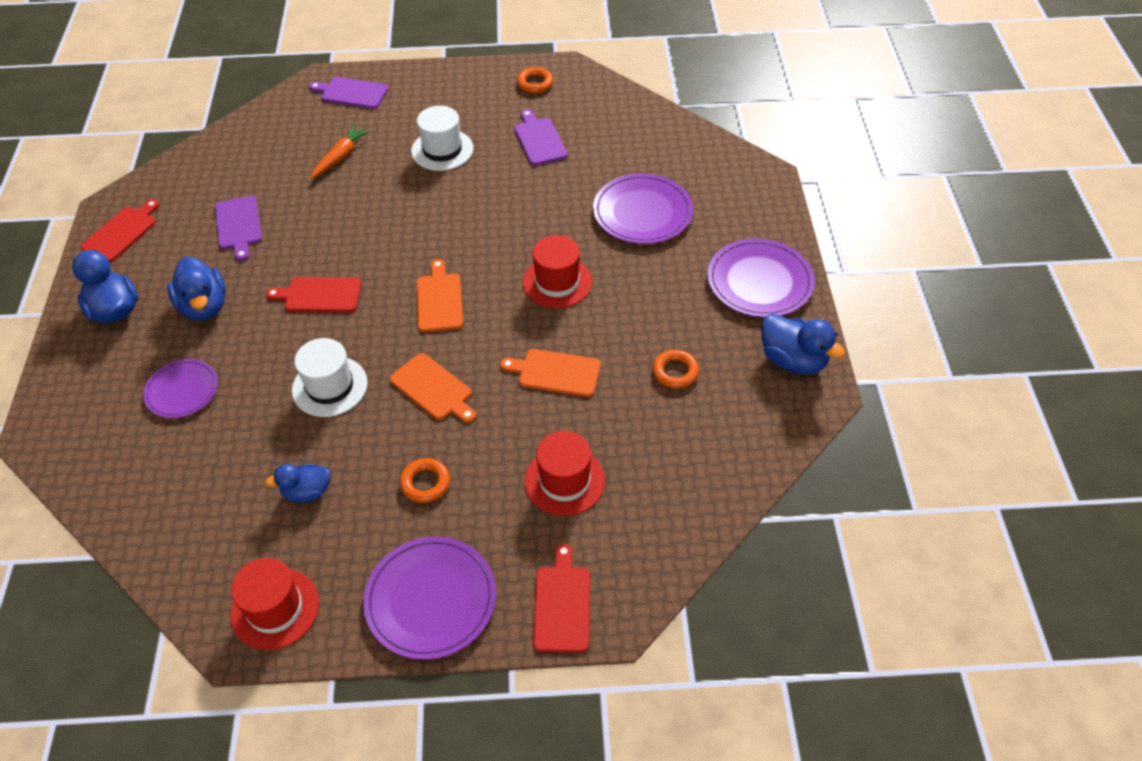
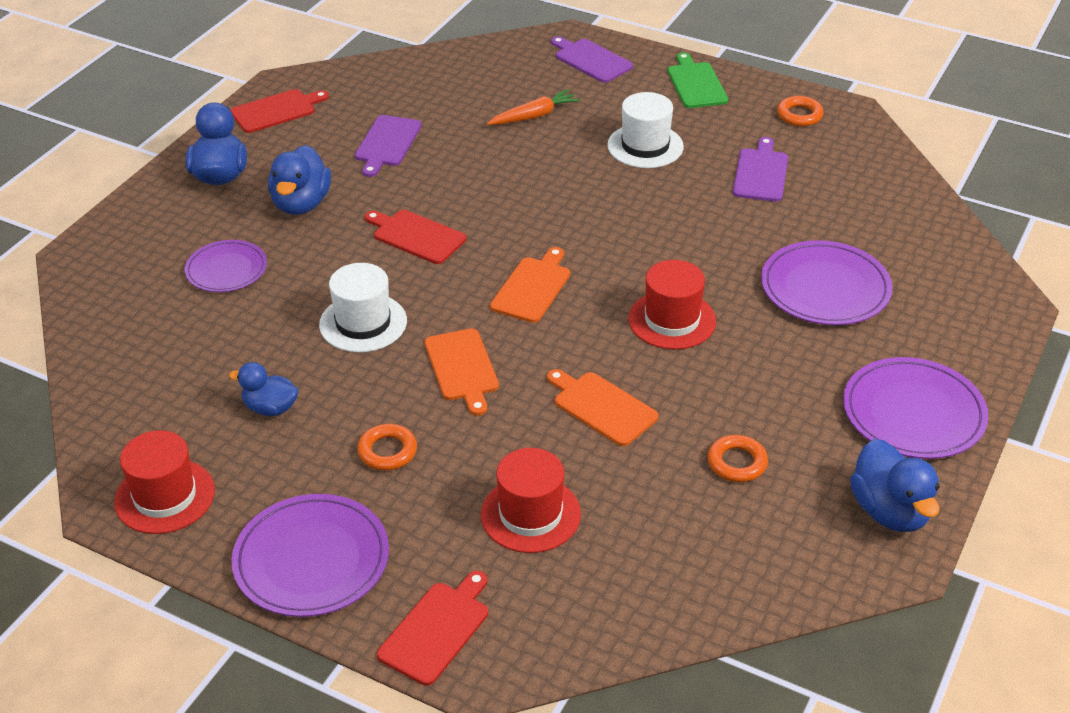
camera: 30 degrees right, 10 degrees down
(444, 84) = (696, 84): none -> green cutting board

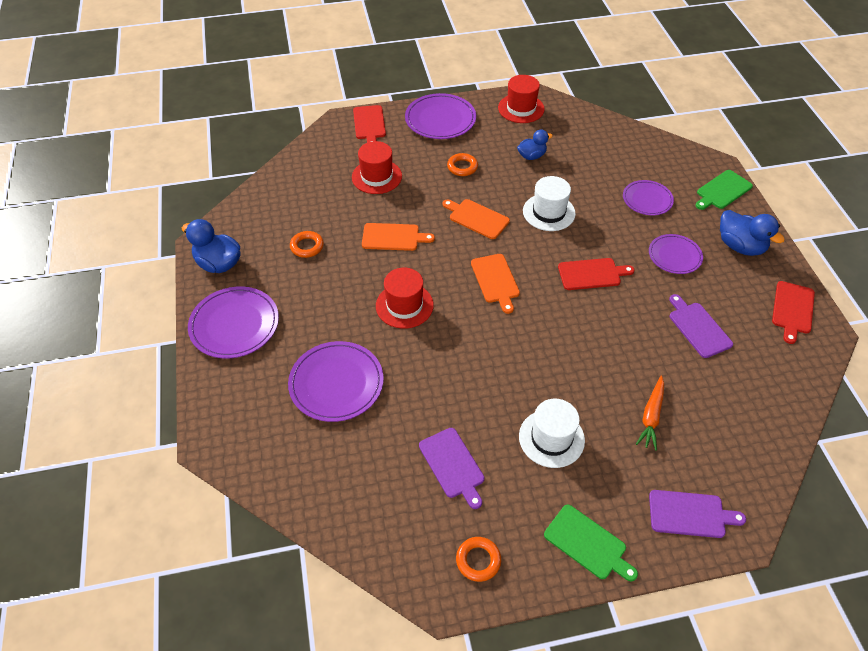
camera: 140 degrees right, 10 degrees up
(128, 230) = (722, 191): none -> green cutting board
(301, 204) = (674, 256): blue duck -> purple plate

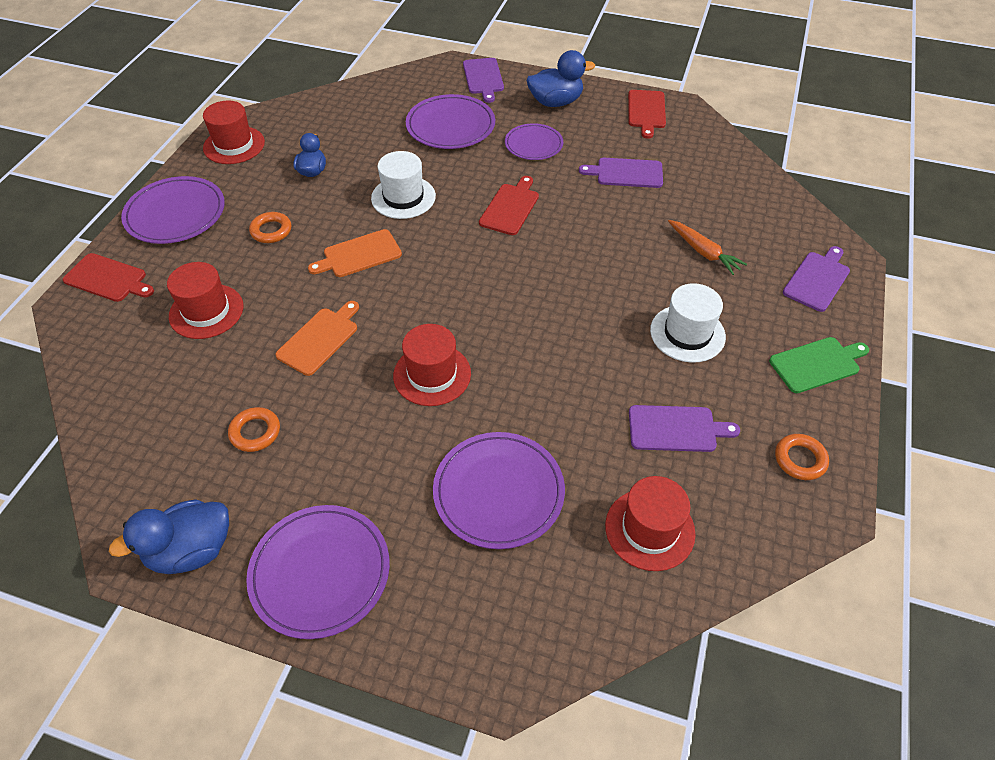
camera: 60 degrees left, 0 degrees up
(357, 481) = (649, 529): none -> red hat
(495, 280) = (460, 281): orange cutting board -> none
(647, 199) = (450, 126): purple plate -> purple plate, size x1.56
(722, 191) = (483, 78): green cutting board -> purple cutting board
(793, 309) = (646, 111): red cutting board -> red cutting board turned 45 degrees clockwise

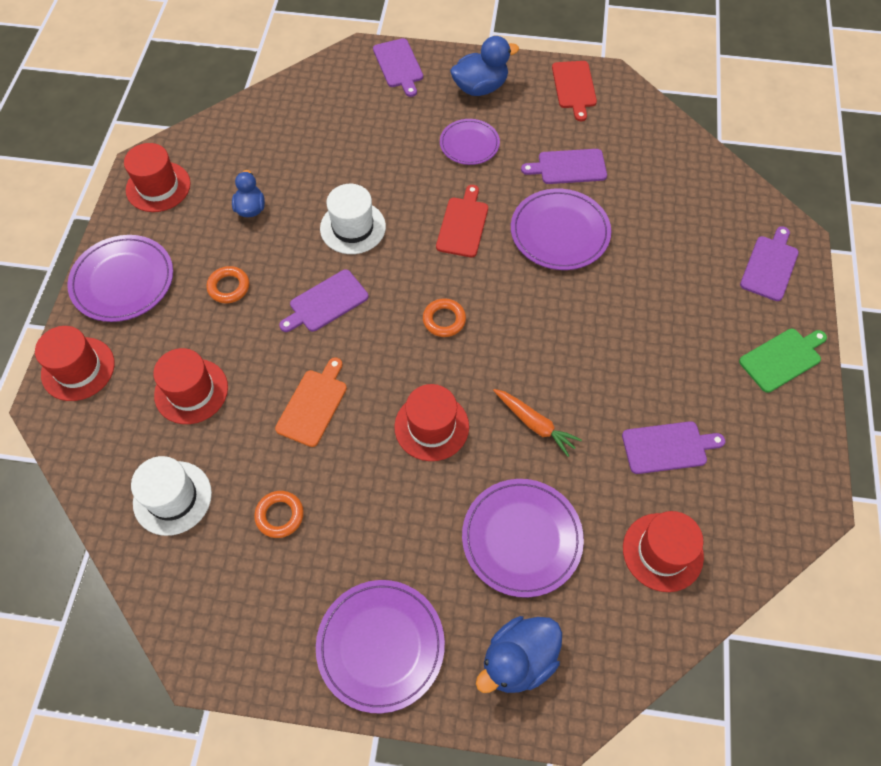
camera: 10 degrees left, 10 degrees up
(108, 279) = (78, 369): red cutting board -> red hat
(191, 550) = (256, 646): blue duck -> blue duck (518, 660)
(359, 255) = (326, 302): orange cutting board -> purple cutting board
(450, 126) = (379, 132): purple plate -> purple plate (559, 232)
(687, 333) = (660, 344): white hat -> white hat (172, 498)
(703, 252) = (659, 250): orange carrot -> orange carrot (534, 424)
(800, 459) = (781, 460): orange ring -> orange ring (444, 320)

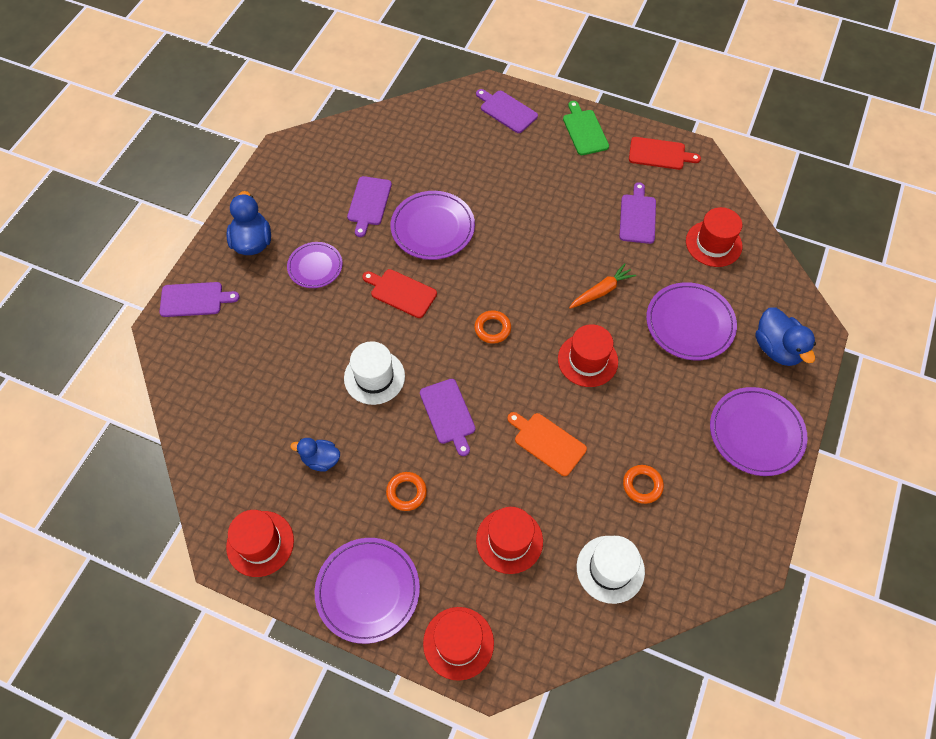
camera: 75 degrees left, 0 degrees up
(574, 87) = (284, 175): red cutting board -> red cutting board (659, 154)

